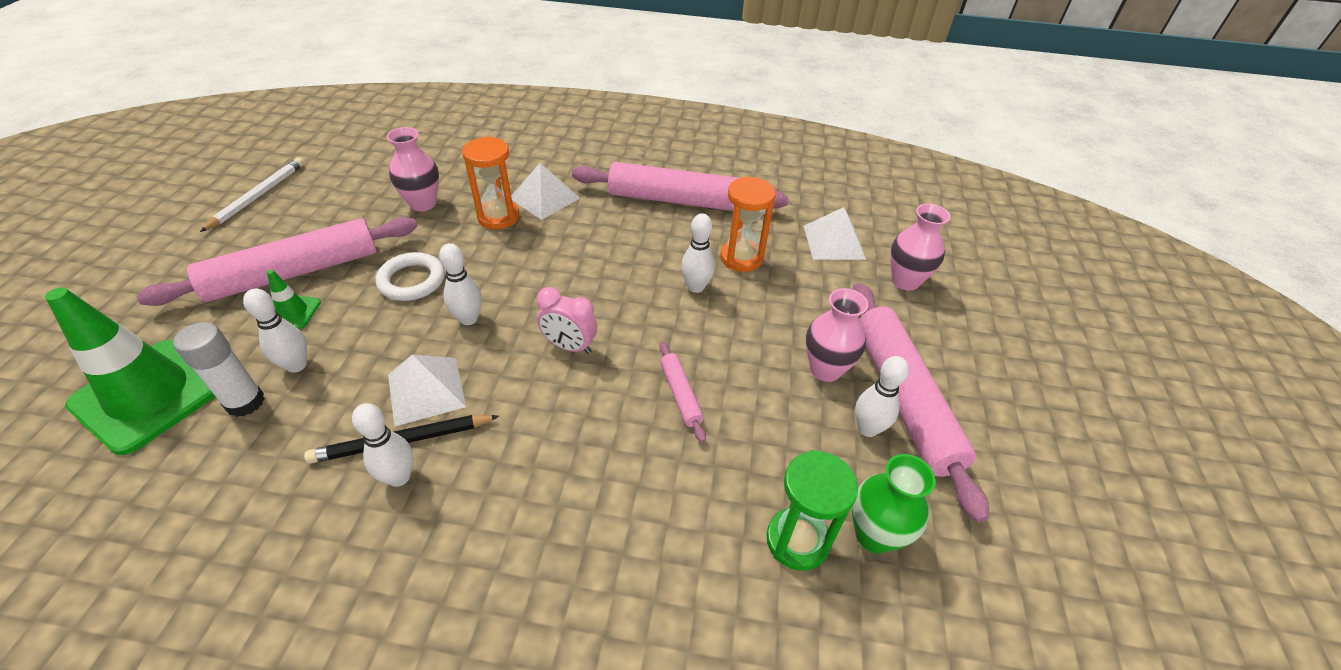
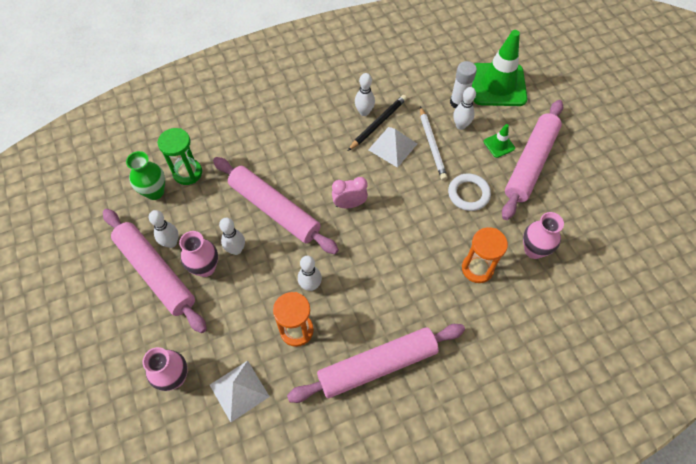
camera: 150 degrees right, 15 degrees up
(258, 196) = (628, 195): white pencil -> white pencil (432, 145)
(468, 319) = (414, 190): white bowling pin -> white bowling pin (236, 250)
(544, 198) = (468, 305): white pyramid -> none
(680, 394) = (275, 209): pink rolling pin -> pink rolling pin, size x2.26

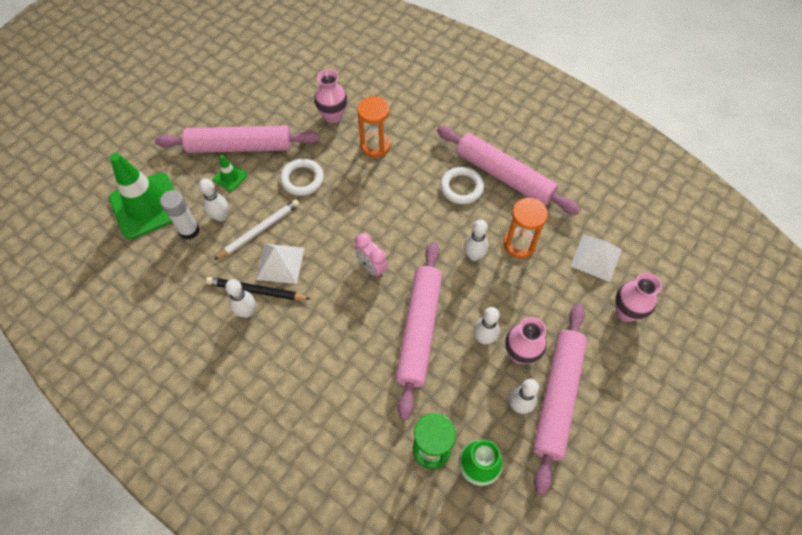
camera: 120 degrees left, 0 degrees up
(386, 317) = (461, 187): none -> white ring

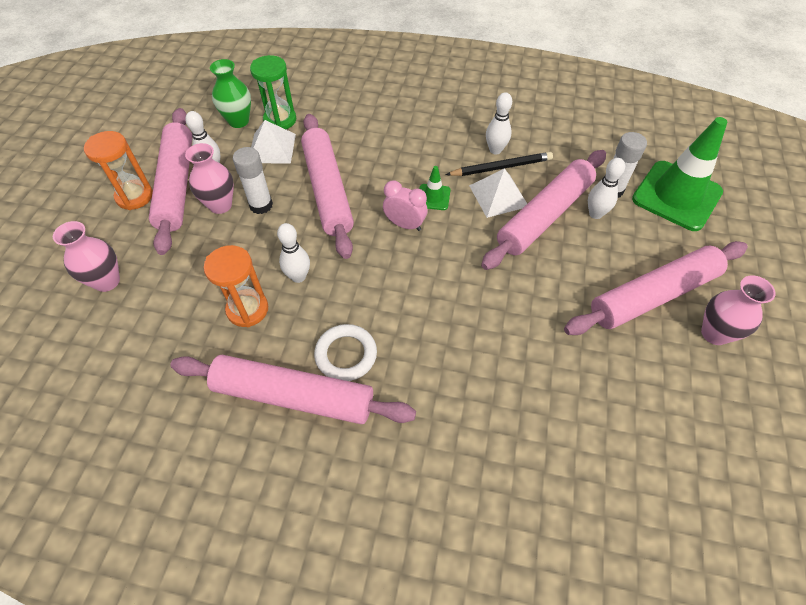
camera: 155 degrees right, 5 degrees down
(230, 177) = (627, 256): green traffic cone -> green traffic cone (433, 197)
(259, 230) = (544, 216): white pencil -> pink rolling pin
(302, 179) = (547, 286): white ring -> none
(333, 116) = (580, 390): pink vase -> pink vase (714, 333)
(375, 146) = (491, 368): orange hourglass -> orange hourglass (134, 196)
(484, 338) = (261, 205): white bowling pin -> white glue stick
(596, 257) = (146, 329): white pyramid -> white pyramid (272, 148)

